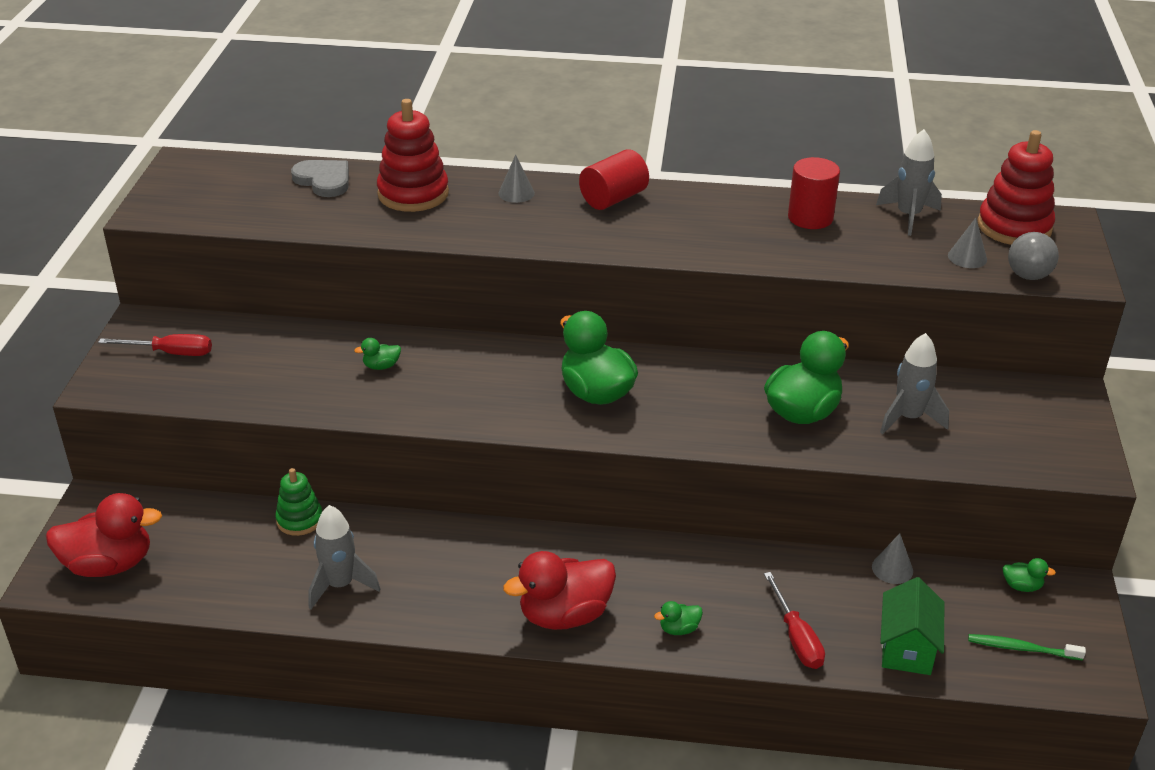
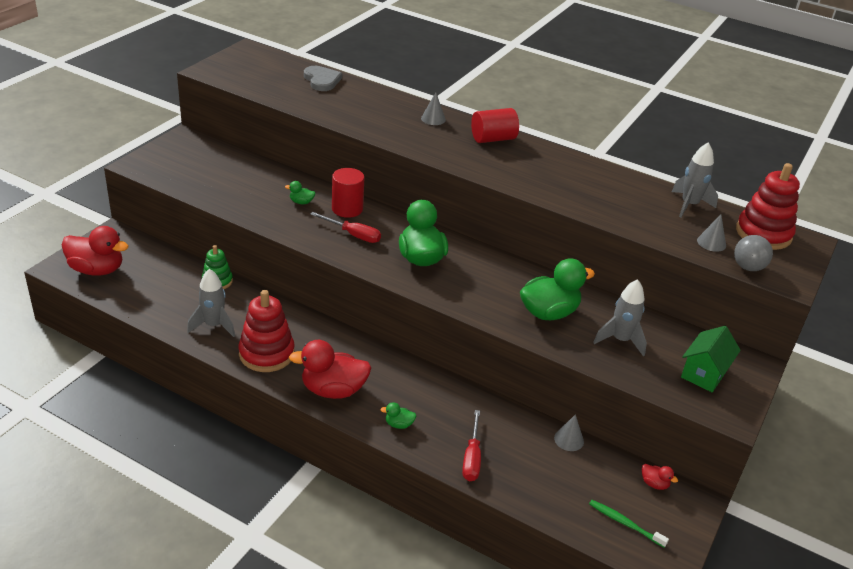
camera: 20 degrees right, 0 degrees up
(171, 353) = (188, 158): red screwdriver -> red screwdriver (353, 235)
(413, 194) = (369, 102): red stacking toy -> red stacking toy (266, 354)
(810, 218) = (617, 186): red cylinder -> red cylinder (347, 209)
(907, 648) = (542, 492): green house -> green house (704, 373)
(1021, 586) = (654, 484): green duck -> red duck

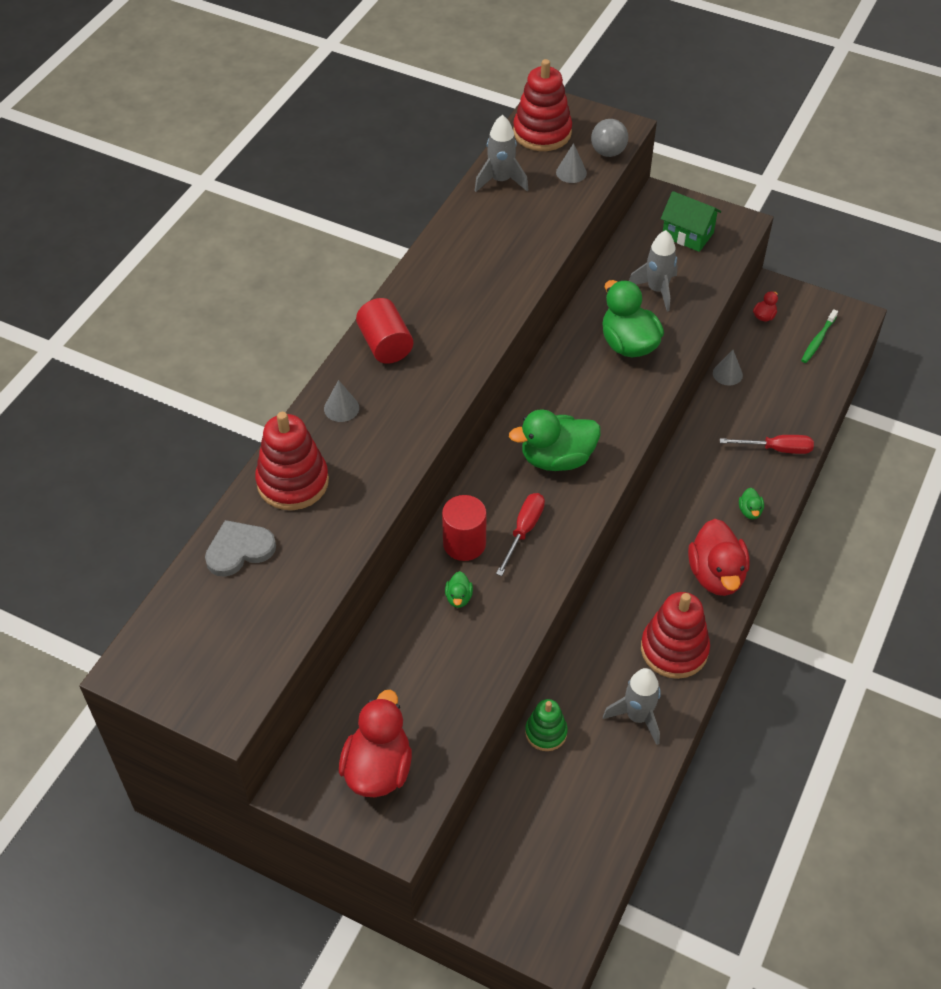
camera: 90 degrees left, 15 degrees up
(97, 270) = (553, 895): red duck -> red duck (378, 768)
(371, 99) = (293, 482): none -> red stacking toy

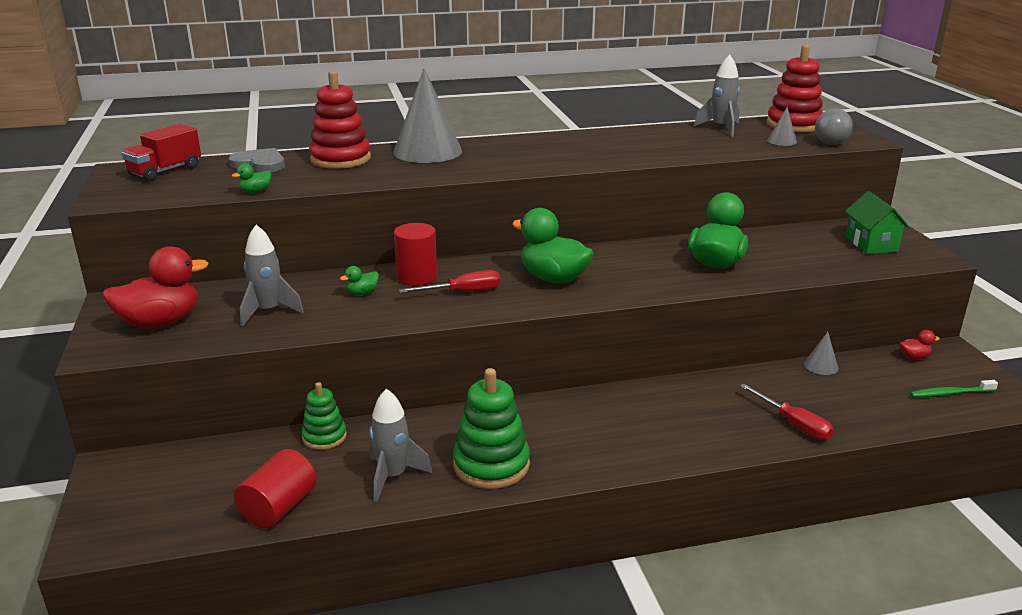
camera: 50 degrees right, 25 degrees down
(178, 634) = (165, 171): none -> red truck
(341, 408) = (427, 151): grey cone -> grey cone, size x2.30
(385, 345) = (506, 145): red cylinder -> red cylinder (279, 507)
(657, 290) = (791, 253): grey rocket -> grey rocket (268, 311)
(674, 649) = (491, 465): red stacking toy -> green stacking toy
(716, 575) = (604, 452): red duck -> none
(750, 511) = (702, 439): green duck -> green duck (255, 191)

